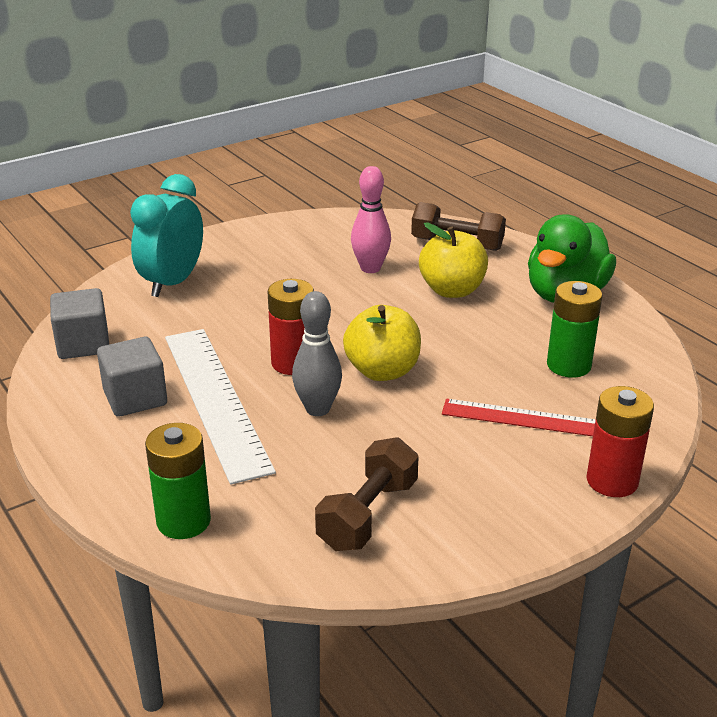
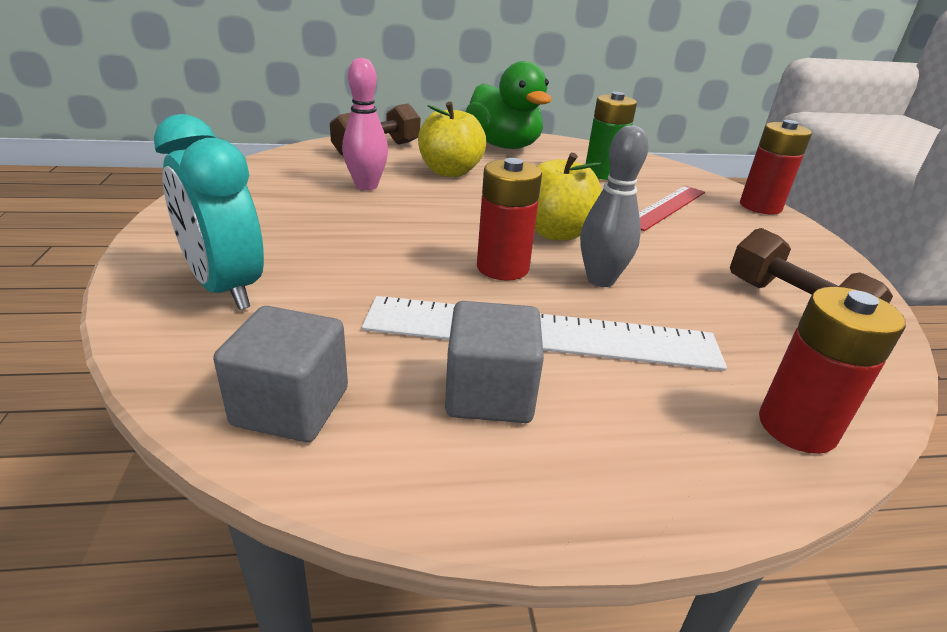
camera: 65 degrees left, 0 degrees up
(183, 521) = (797, 427): green battery -> red battery

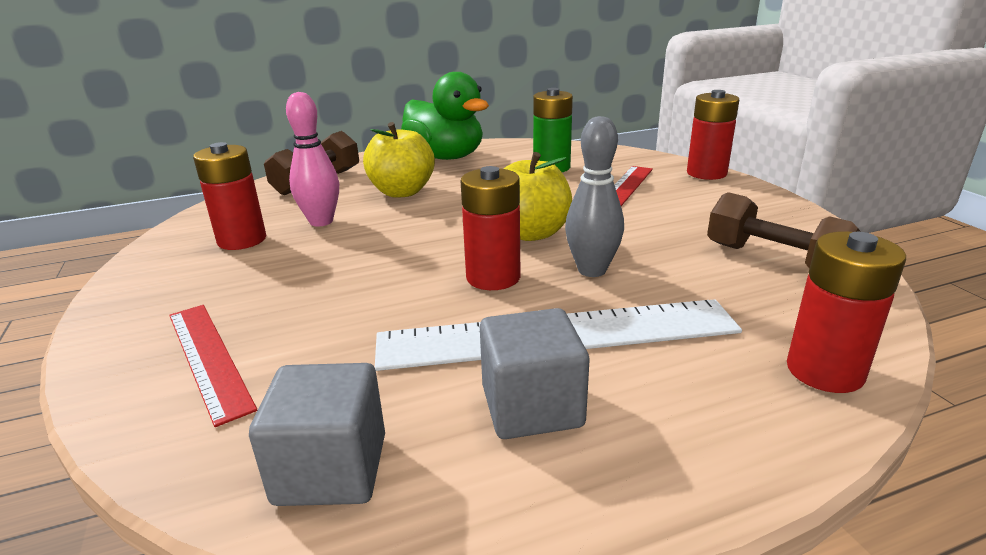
camera: 10 degrees left, 5 degrees down
(225, 288) = (208, 358): turquoise clock -> red ruler
(292, 190) = (242, 240): none -> red battery

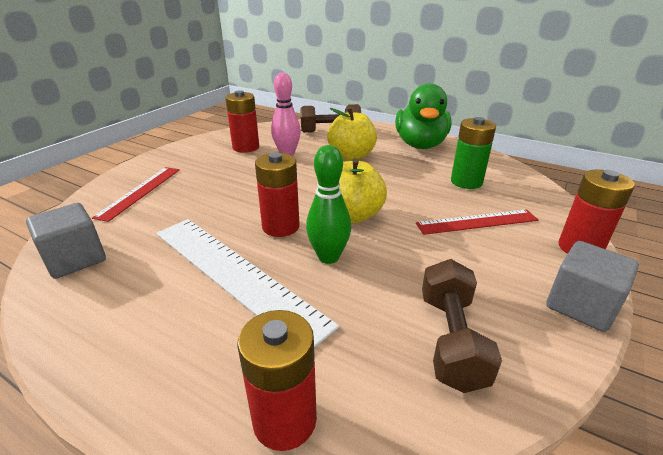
camera: 50 degrees right, 5 degrees up
(532, 406) = (154, 295): grey cube -> grey cube (581, 305)
(592, 270) = (328, 257): grey bowling pin -> green bowling pin

